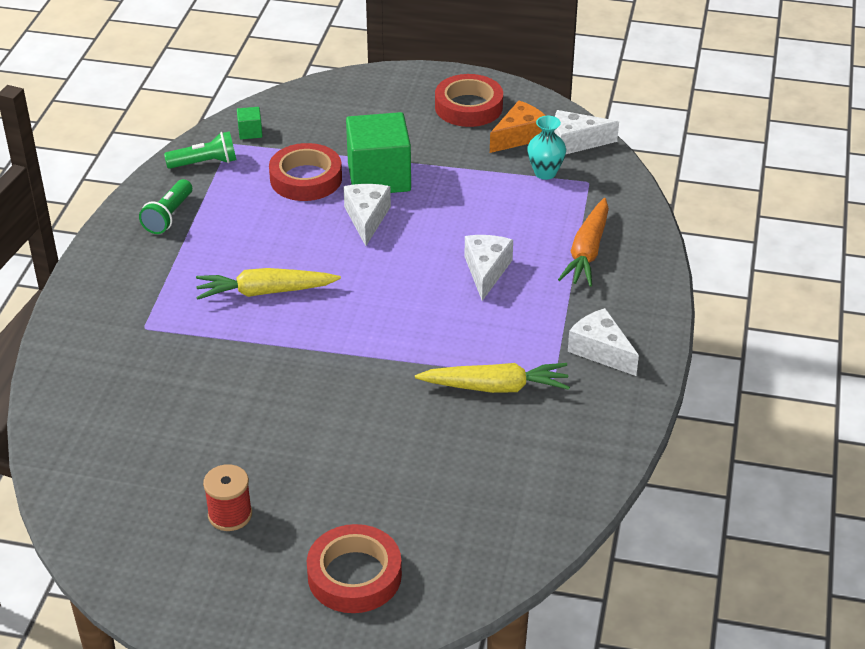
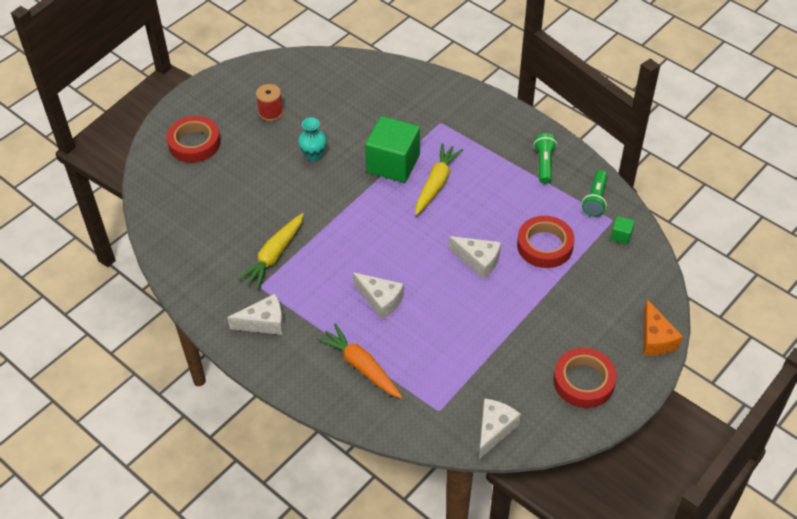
camera: 120 degrees right, 10 degrees up
(168, 216) = (544, 164): green flashlight -> green flashlight turned 45 degrees clockwise
(379, 177) = (522, 286): green cube -> green cube (393, 164)
(519, 136) = (523, 395): orange cheese -> orange cheese (655, 338)
(545, 173) = (467, 388): turquoise vase -> turquoise vase (313, 155)

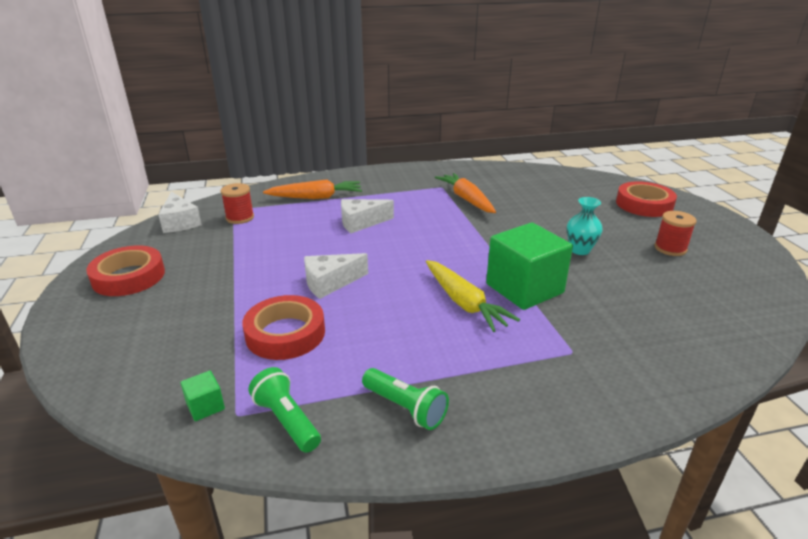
camera: 125 degrees right, 20 degrees down
(264, 322) = (406, 180): white cheese -> none
(274, 255) = (466, 199): yellow carrot -> orange carrot
(447, 392) = (240, 218): none -> red spool
(655, 338) = (71, 344): orange cheese -> none

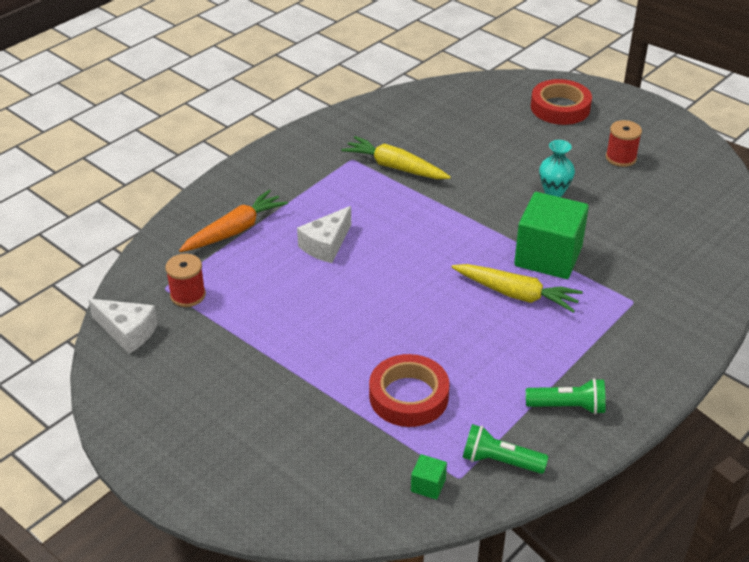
camera: 35 degrees left, 10 degrees up
(129, 277) = (178, 419): red tape -> none
(330, 283) = (383, 329): white cheese -> none
(466, 199) = (395, 167): orange carrot -> yellow carrot

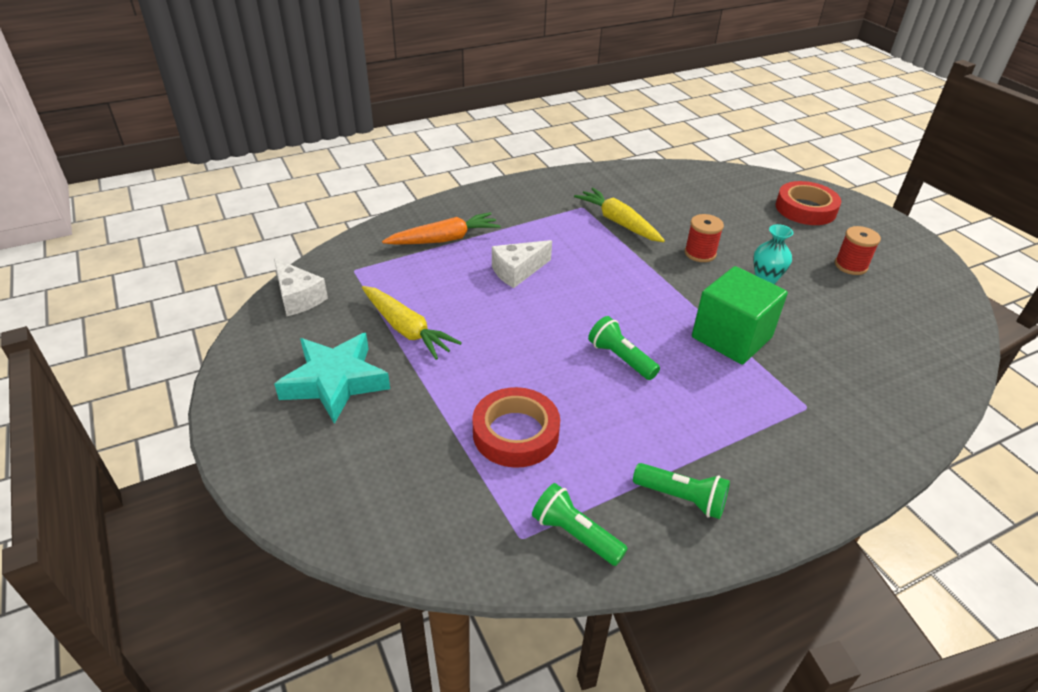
camera: 20 degrees right, 0 degrees up
(188, 295) = (369, 281): red spool -> red spool (700, 253)
(220, 401) = (335, 382): none -> turquoise star
(428, 485) = (483, 535): green cube -> none
(463, 303) = (621, 358): none -> green flashlight
(516, 294) = (680, 364): yellow carrot -> yellow carrot (406, 329)

